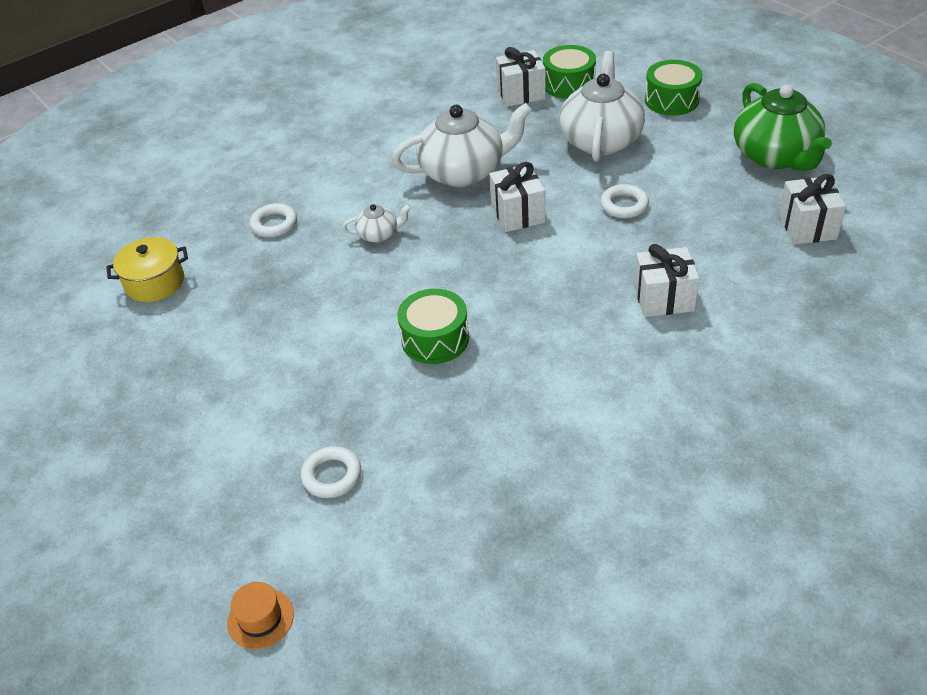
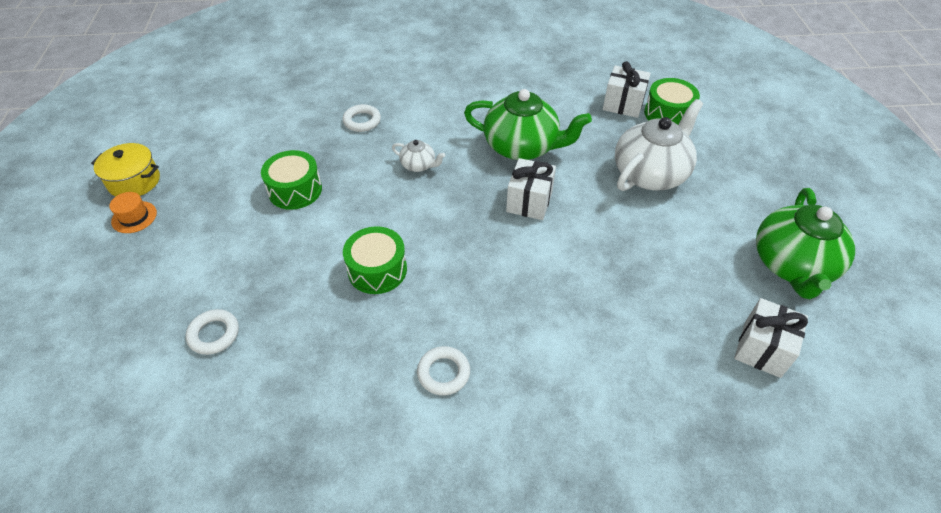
camera: 30 degrees right, 5 degrees up
(155, 283) = (256, 125): yellow pot -> yellow pot (134, 181)
(260, 618) = (72, 413): orange hat -> orange hat (134, 217)
(464, 172) = (522, 147): white teapot -> green teapot
(624, 205) = (618, 239): white ring -> white ring (443, 373)
(663, 298) = (574, 340): white gift -> none
(671, 100) = (742, 168): green drum -> green drum (295, 190)

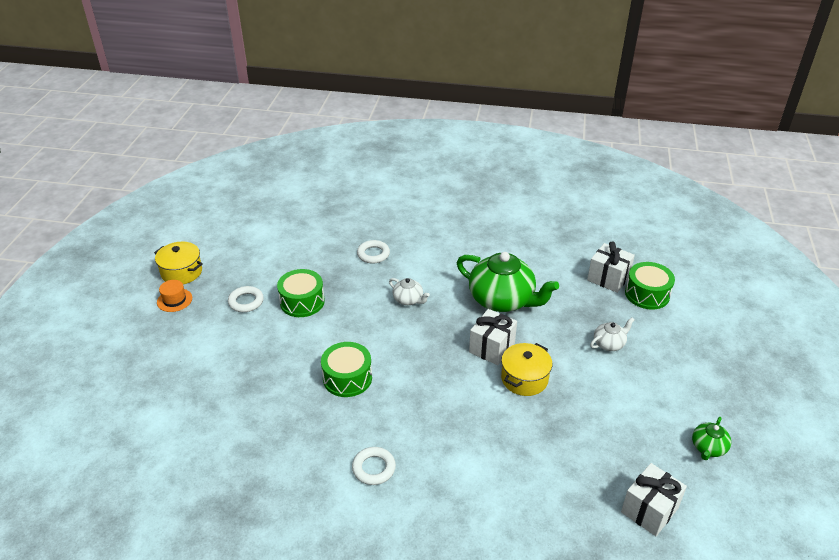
camera: 15 degrees right, 10 degrees down
(214, 334) = (209, 401): white ring -> white ring (246, 302)
(576, 229) = (524, 379): none -> yellow pot
(650, 173) = (609, 344): white teapot -> white teapot, size x0.46
(792, 265) = (708, 448): green teapot -> green teapot, size x0.46

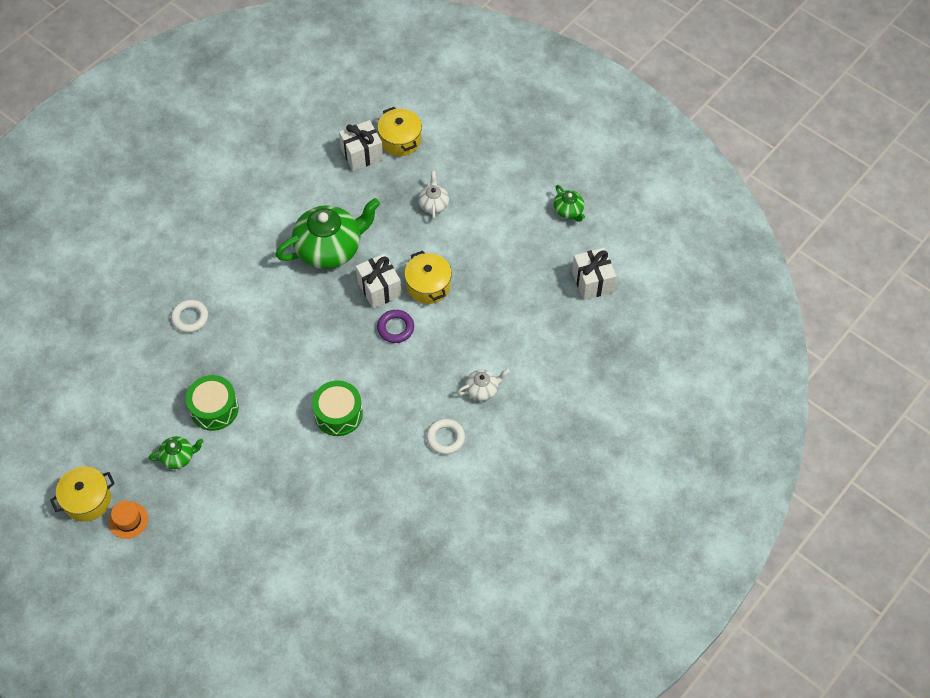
camera: 60 degrees left, 20 degrees up
(246, 302) = (178, 457): white ring -> green teapot
(408, 300) = (276, 320): white teapot -> white teapot (482, 389)
(462, 376) = (395, 328): none -> purple ring
(647, 294) = (400, 140): green drum -> yellow pot

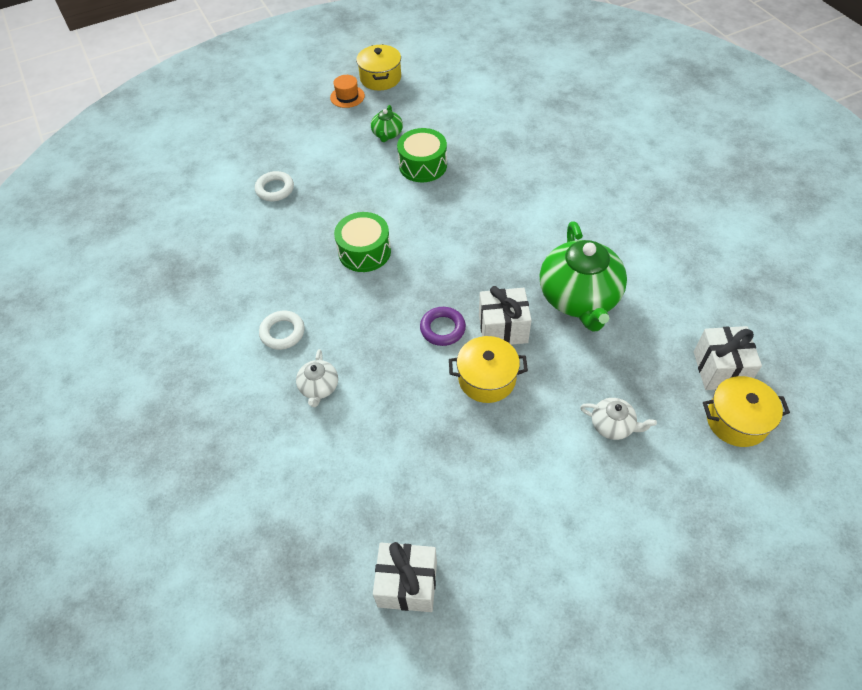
camera: 115 degrees right, 5 degrees down
(190, 318) = (533, 168): white ring -> white ring (275, 189)
(568, 211) = (545, 604): green teapot -> none

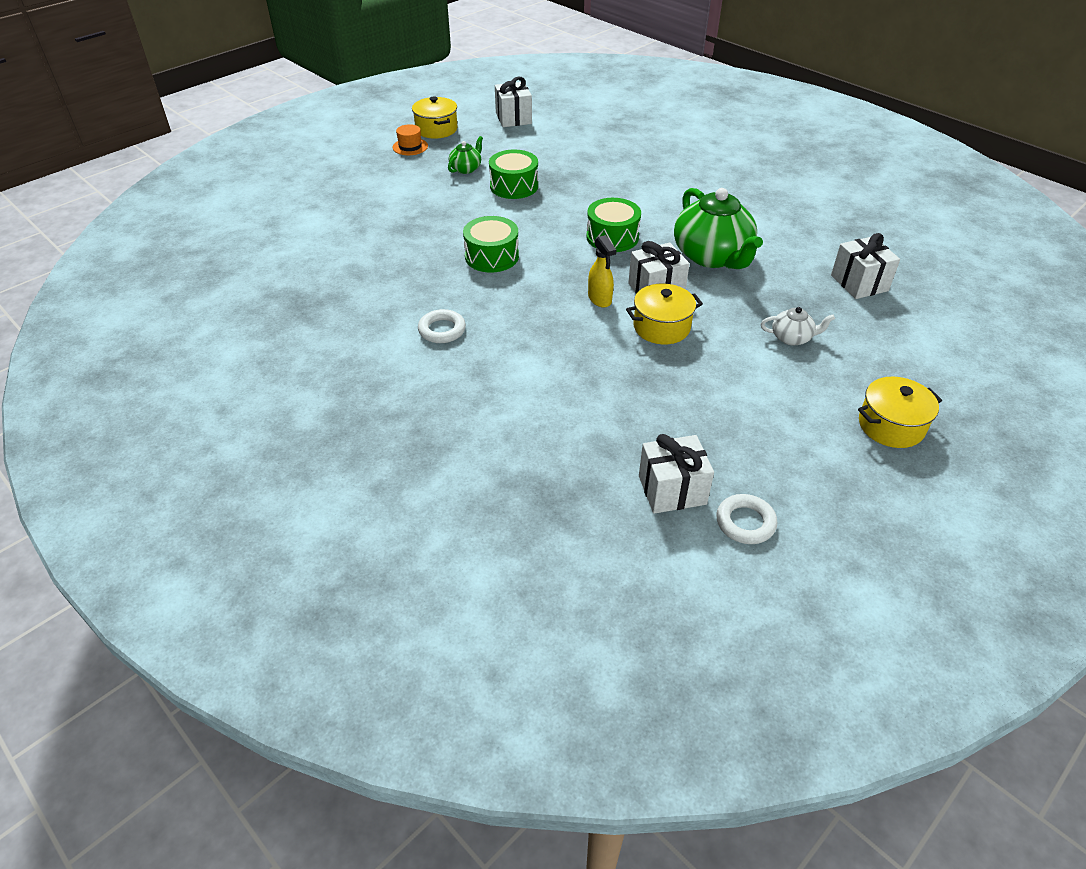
camera: 20 degrees left, 10 degrees down
(275, 189) = (373, 224): white ring -> white ring (745, 522)
(319, 387) = (503, 364): white teapot -> none
(387, 134) = (466, 168): green teapot -> green teapot turned 135 degrees counterclockwise
(442, 329) = (600, 299): purple ring -> yellow spray bottle
(460, 75) = (513, 118): none -> white gift
(489, 251) = (612, 237): none -> green drum
(736, 420) = (892, 314): yellow pot -> yellow pot (891, 426)

